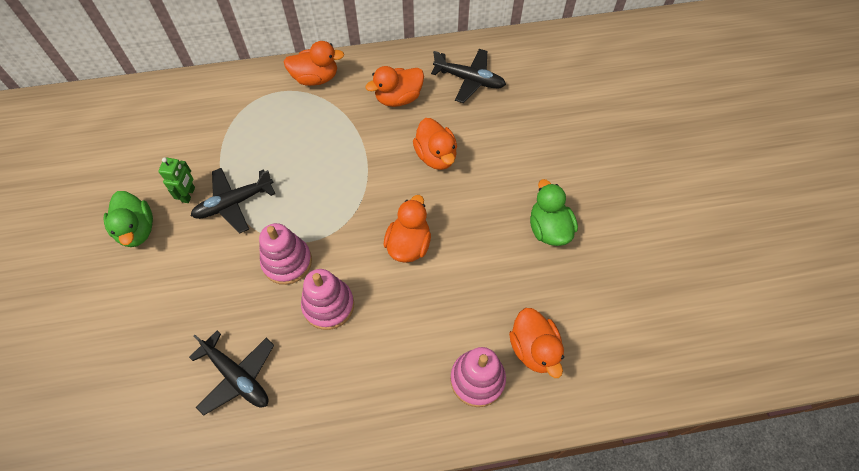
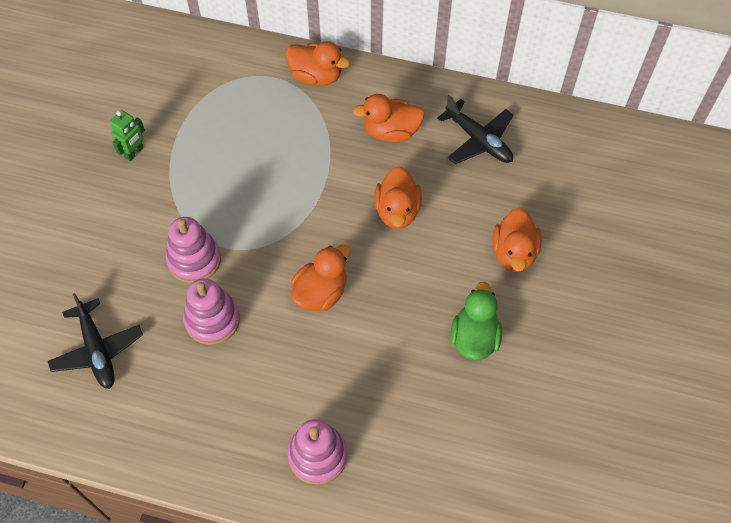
camera: 25 degrees right, 0 degrees up
(137, 230) = (72, 169): green duck -> none
(234, 203) = (172, 179): black plane -> none
(534, 349) = (390, 452): orange duck -> orange duck (514, 252)

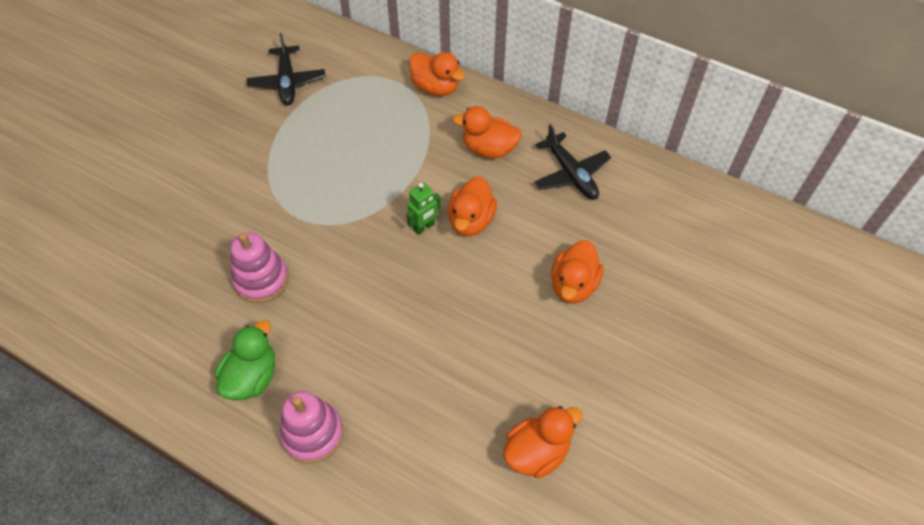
camera: 15 degrees right, 5 degrees down
(97, 350) = (147, 282): black plane -> black plane (287, 82)
(134, 152) = (249, 119): green robot -> green robot (424, 227)
(194, 259) = (266, 222): pink stacking toy -> none
(321, 292) = (372, 278): orange duck -> orange duck (537, 452)
(474, 337) = (507, 357): green duck -> green duck (252, 377)

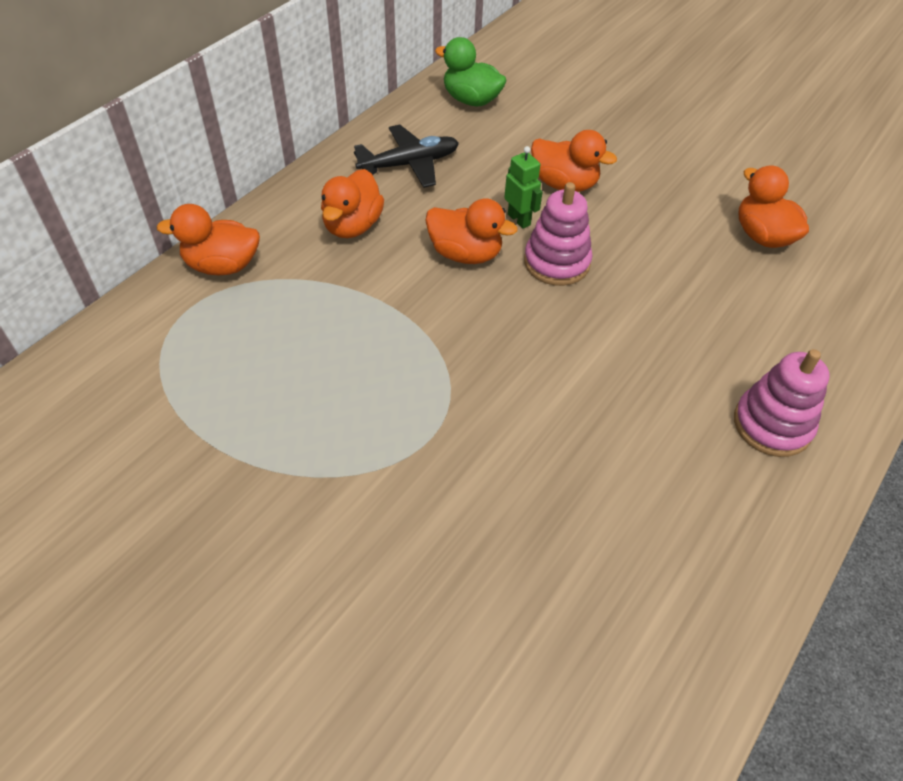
camera: 85 degrees left, 5 degrees down
(252, 377) = (700, 493): green duck -> green duck (471, 100)
(261, 280) = (540, 483): pink stacking toy -> pink stacking toy (556, 262)
(287, 82) = (134, 447): black plane -> none
(424, 227) = (469, 298): green robot -> green robot (519, 219)
(435, 88) = (222, 265): orange duck -> orange duck turned 135 degrees counterclockwise

